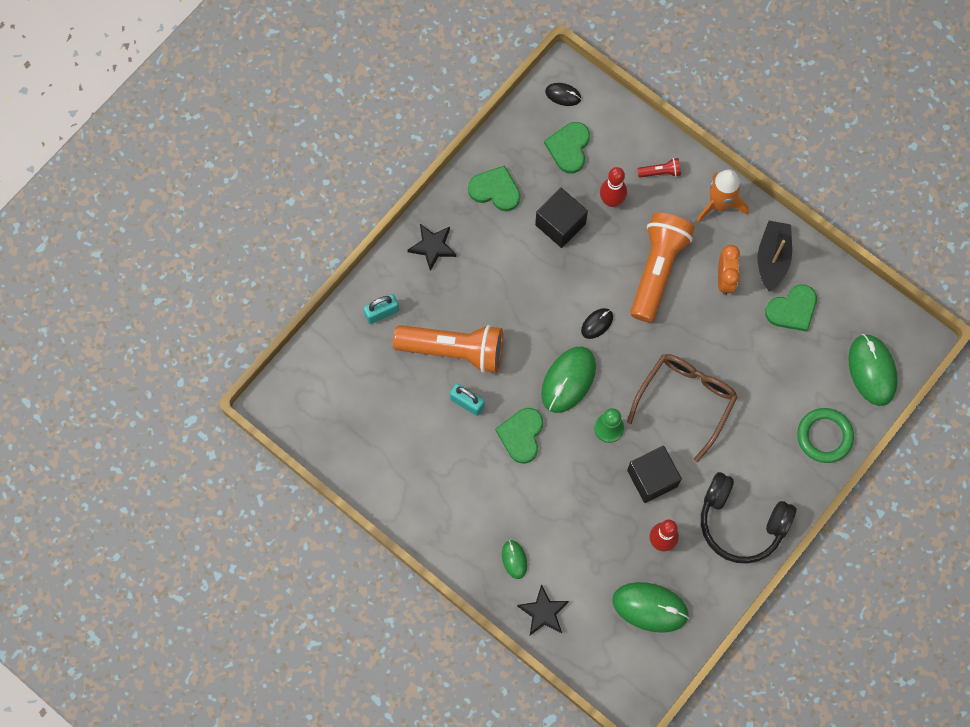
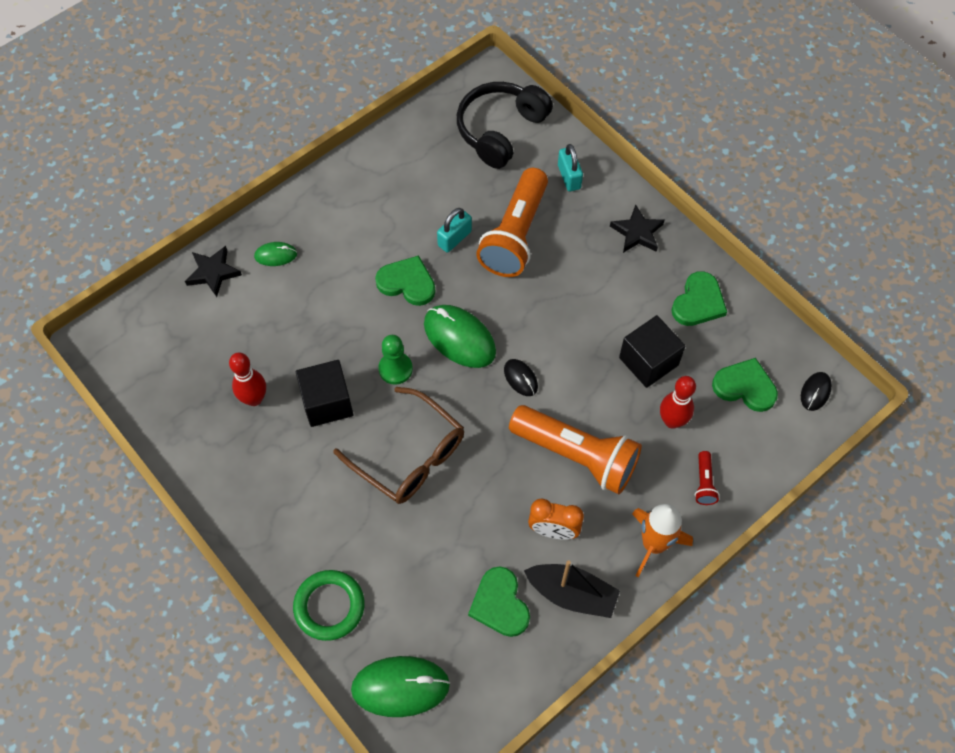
camera: 100 degrees right, 10 degrees down
(650, 607) = (186, 374): green mouse -> none
(741, 523) = (251, 487): black headphones -> black headphones (500, 130)

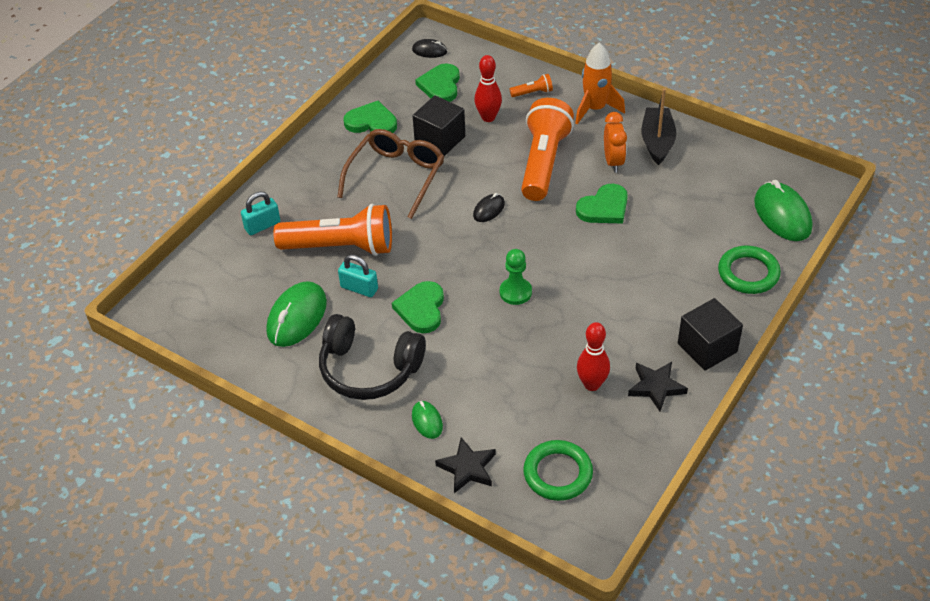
camera: 105 degrees left, 15 degrees down
(173, 339) = (558, 473): none -> green ring
(327, 402) = (570, 330): black cube -> black cube (707, 348)
(409, 456) = (594, 260): brown glasses -> brown glasses (396, 176)
(459, 338) = (466, 258): green mouse -> green mouse (297, 317)
(500, 130) = (217, 287): black headphones -> black headphones (369, 369)
(500, 604) = (687, 177): green heart -> green heart (604, 208)
(637, 232) = (312, 170): black star -> black star (656, 387)
(704, 483) = (533, 93): red flashlight -> orange flashlight

